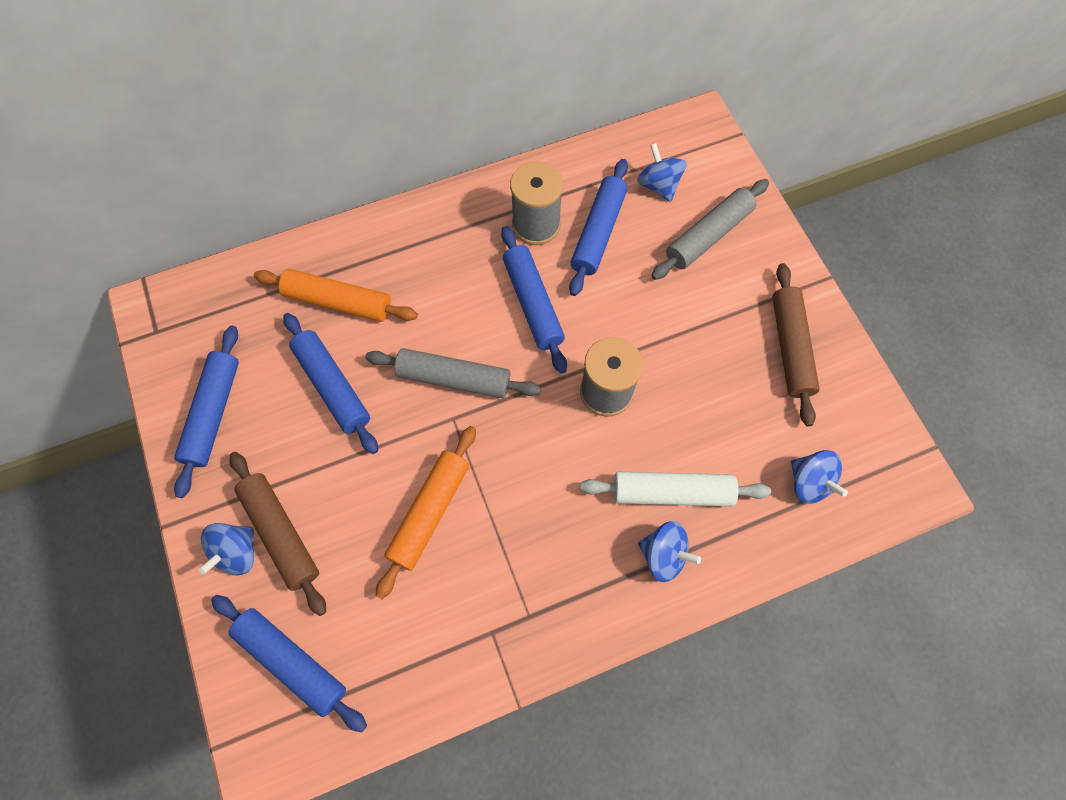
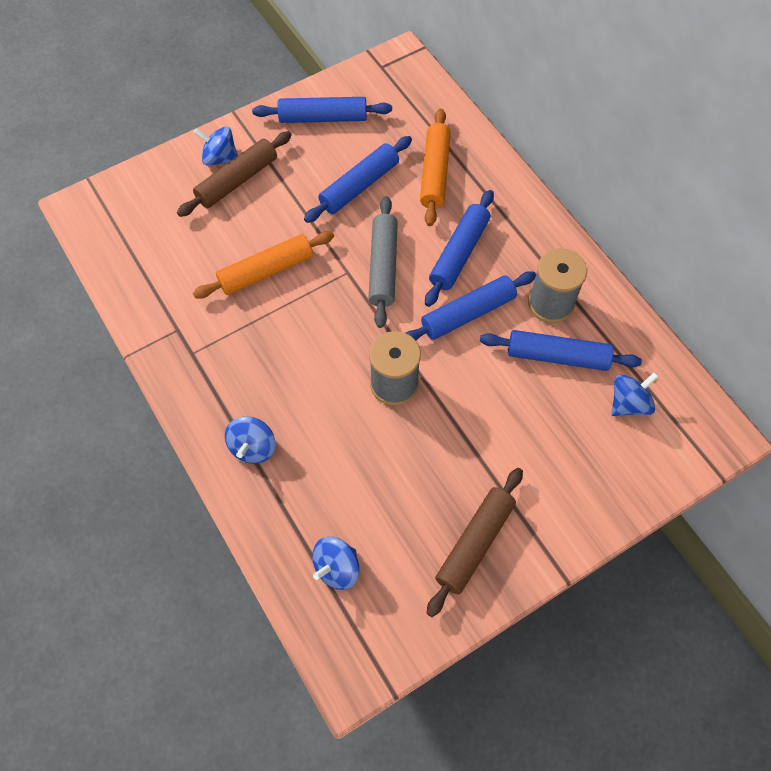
camera: 80 degrees right, 5 degrees down
(292, 661) = (147, 208): blue rolling pin -> blue rolling pin (459, 253)
(430, 512) = (266, 271): orange rolling pin -> orange rolling pin turned 45 degrees counterclockwise
(672, 492) = (309, 448): white rolling pin -> none
(708, 235) = (583, 456): grey rolling pin -> none
(790, 347) = (475, 543): brown rolling pin -> brown rolling pin turned 45 degrees counterclockwise

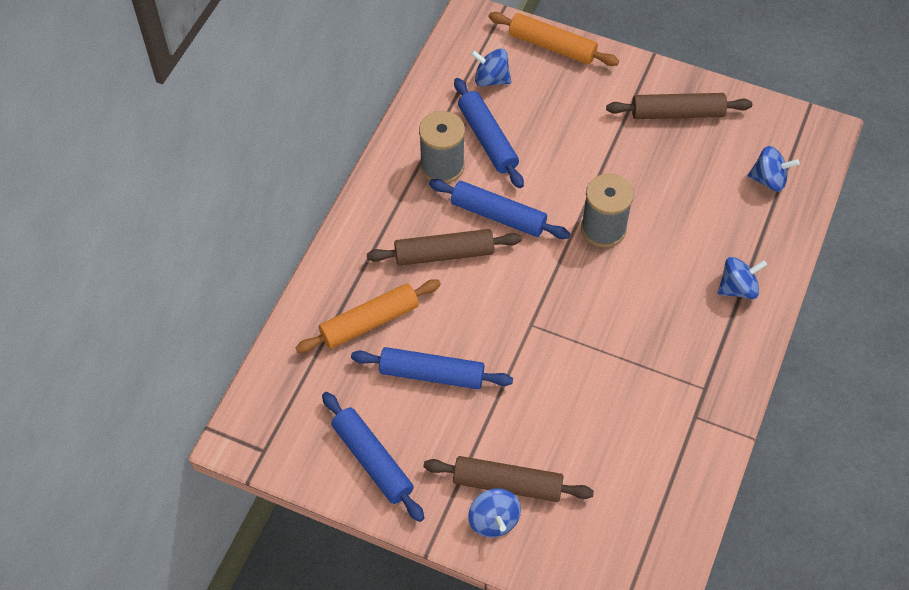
camera: 125 degrees left, 5 degrees down
(266, 271) = (582, 388): orange rolling pin -> orange rolling pin (552, 46)
(383, 266) = (503, 301): grey rolling pin -> none
(459, 253) = (444, 254): blue rolling pin -> brown rolling pin

